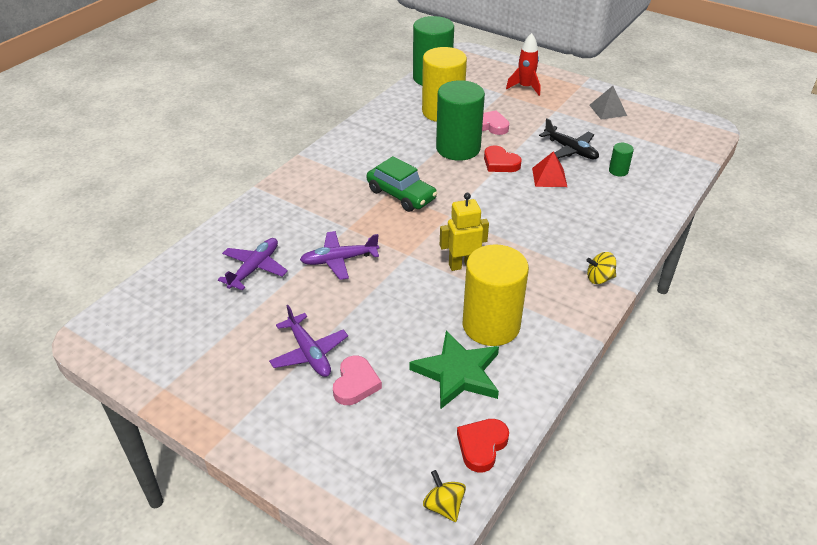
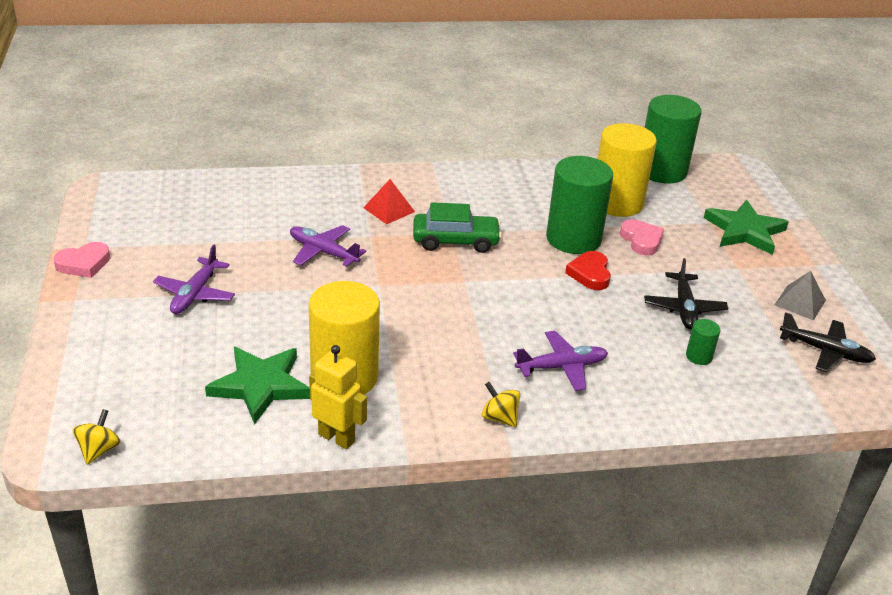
camera: 45 degrees right, 5 degrees down
(254, 268) = (259, 217): purple plane -> purple plane (561, 367)
(355, 384) = (186, 335): pink heart -> pink heart (84, 263)
(401, 194) = (455, 241): green car -> green car turned 90 degrees counterclockwise
(462, 265) = (405, 322): yellow robot -> yellow robot (337, 437)
(482, 446) = (187, 441): red heart -> none
(525, 87) = (744, 231): red rocket -> green star
(549, 177) = (615, 314): red pyramid -> red pyramid (389, 209)
(656, 128) = (825, 351): none -> black plane

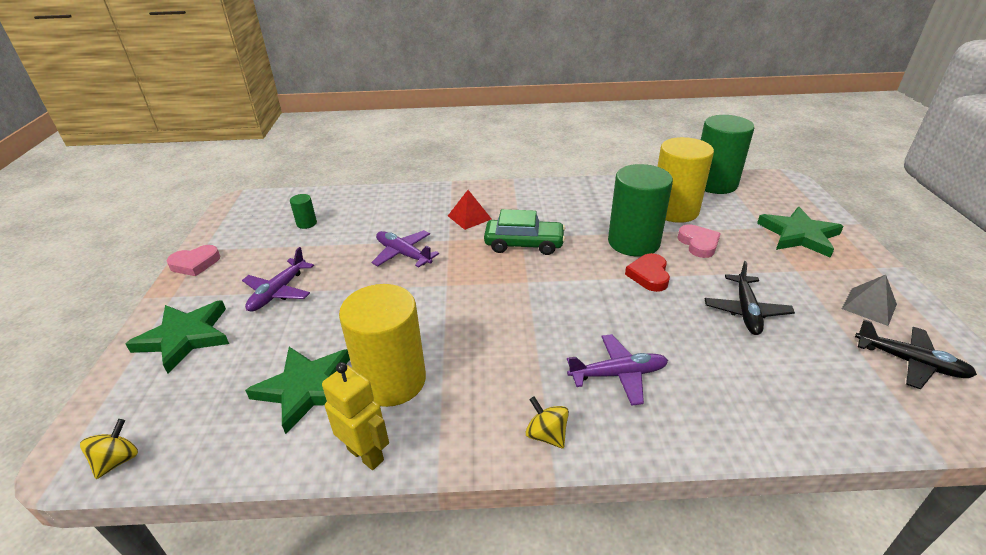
camera: 10 degrees right, 0 degrees up
(111, 341) = (185, 337): none -> green star
(699, 356) = (767, 365): green cylinder -> green cylinder (306, 223)

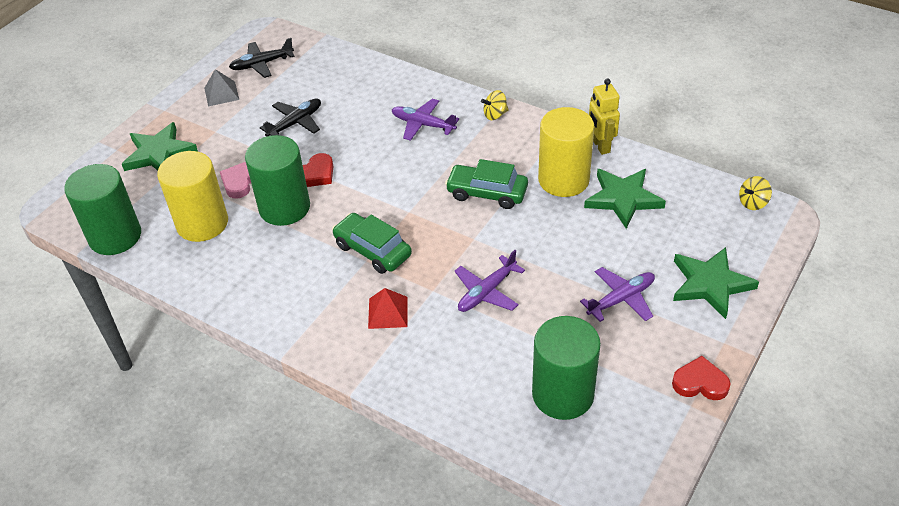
camera: 145 degrees left, 10 degrees up
(195, 263) = (700, 383): pink heart -> red heart
(306, 223) = (563, 394): green cylinder -> green cylinder, size x2.39
(403, 254) = (487, 292): purple plane -> purple plane turned 60 degrees clockwise
(468, 328) = (487, 193): none -> green car
(546, 435) = (495, 115): yellow spinning top -> yellow spinning top turned 75 degrees clockwise
(910, 362) = (262, 64): black plane -> black plane turned 90 degrees counterclockwise

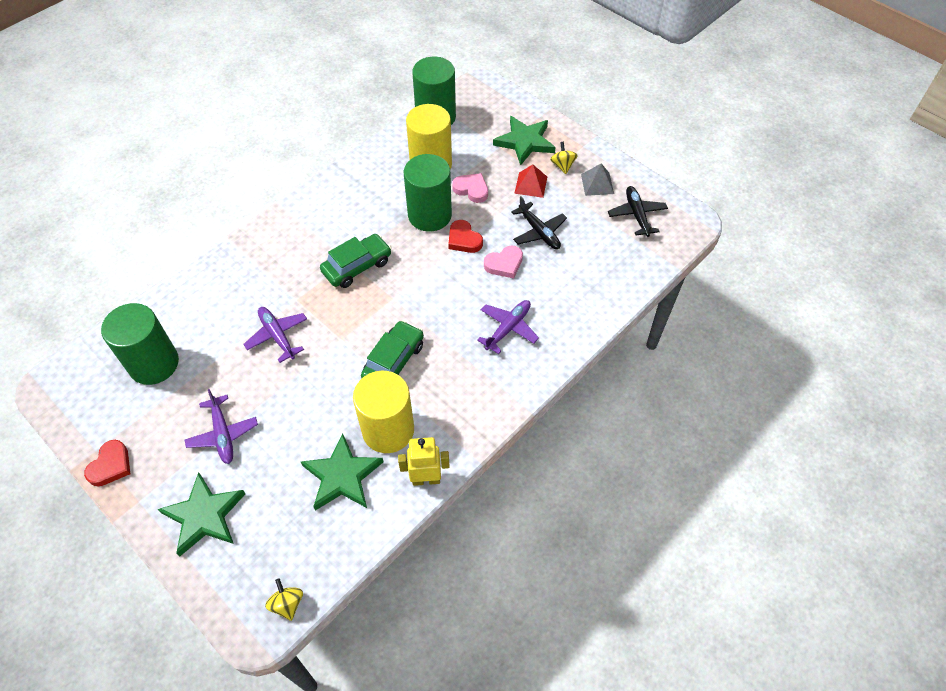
camera: 100 degrees right, 10 degrees up
(344, 140) = (504, 264): none -> pink heart
(388, 312) = (287, 267): red pyramid -> red pyramid (531, 185)
(495, 115) = (505, 393): yellow spinning top -> yellow spinning top (562, 165)

